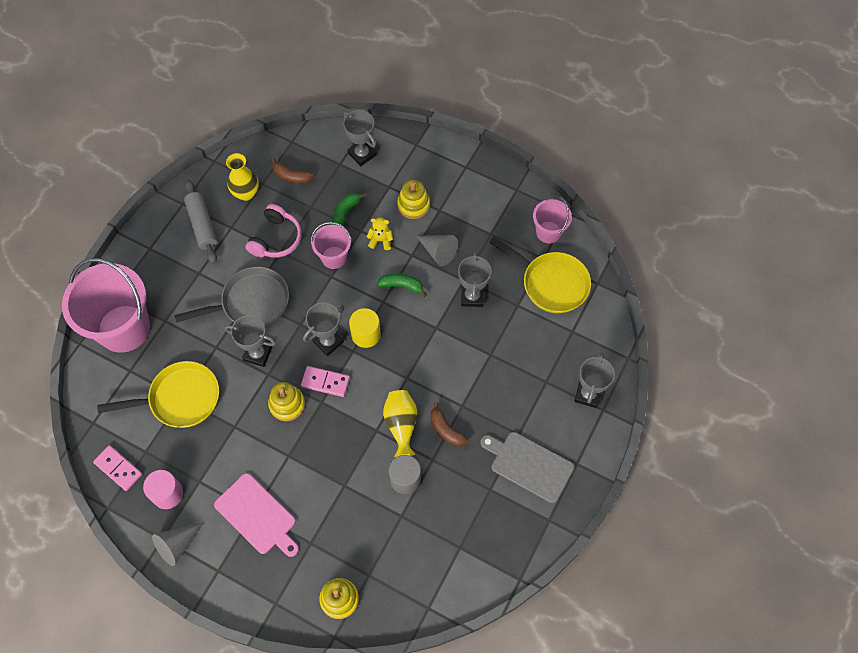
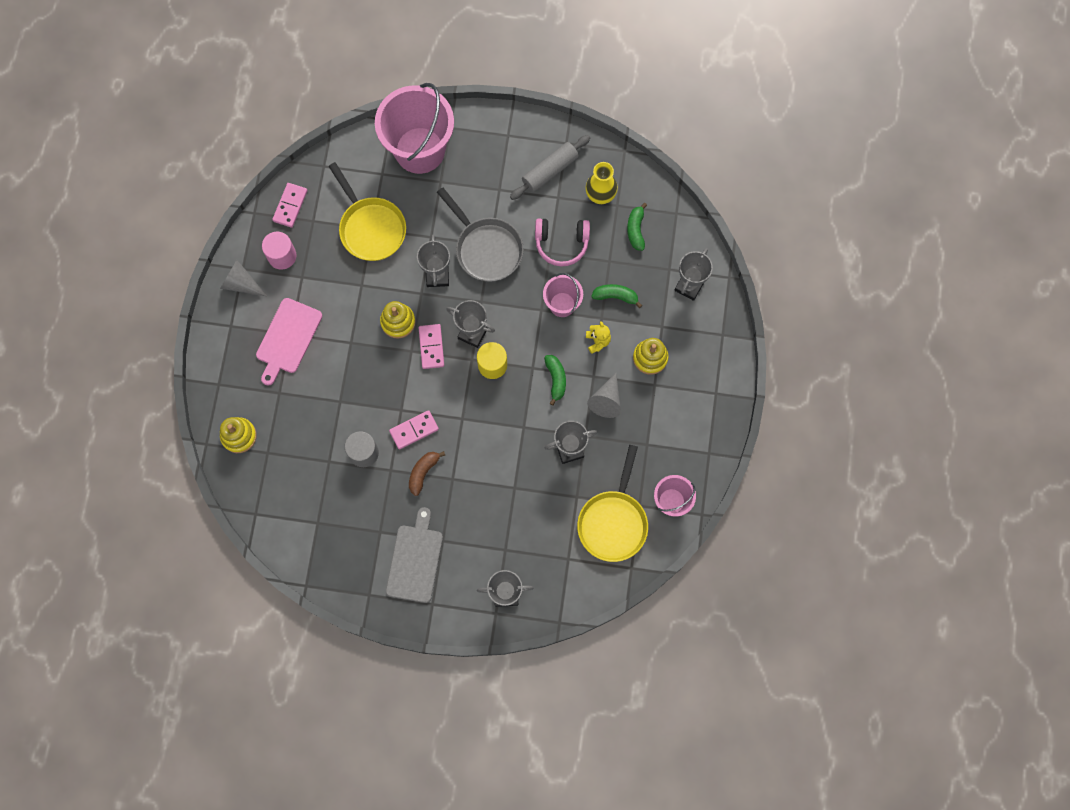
camera: 70 degrees right, 10 degrees up
(292, 176) = (636, 230): brown banana -> green banana
(401, 425) = (414, 430): yellow vase -> pink domino

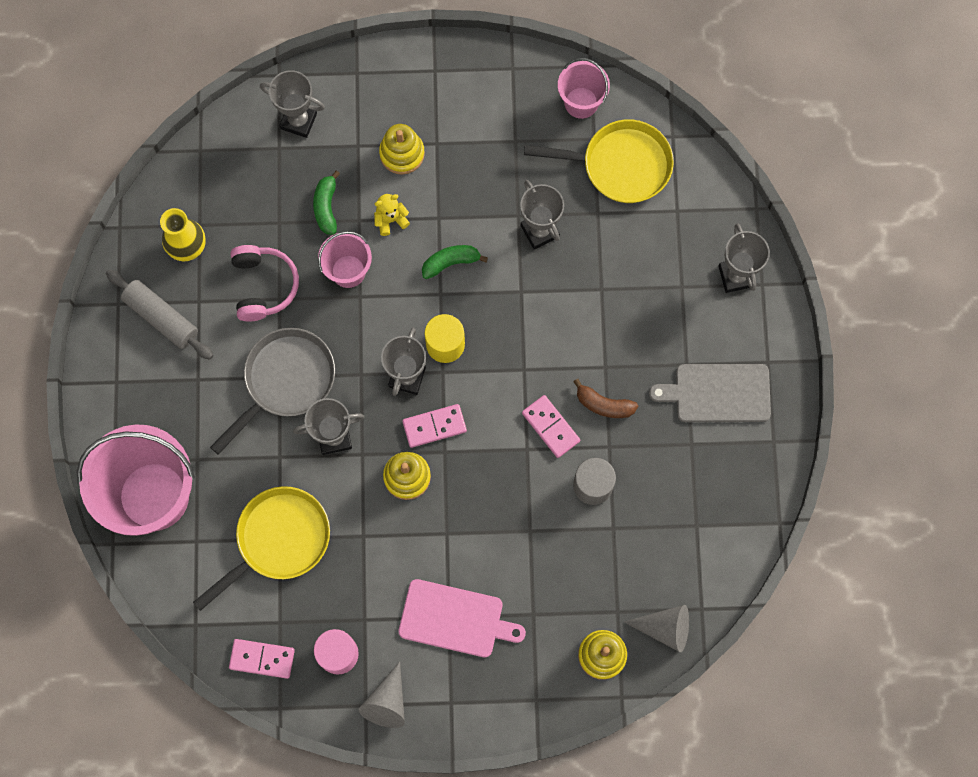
camera: 100 degrees left, 0 degrees up
(606, 400) = (467, 197): grey cone -> grey cone (665, 628)
(636, 230) = (230, 196): green banana -> none

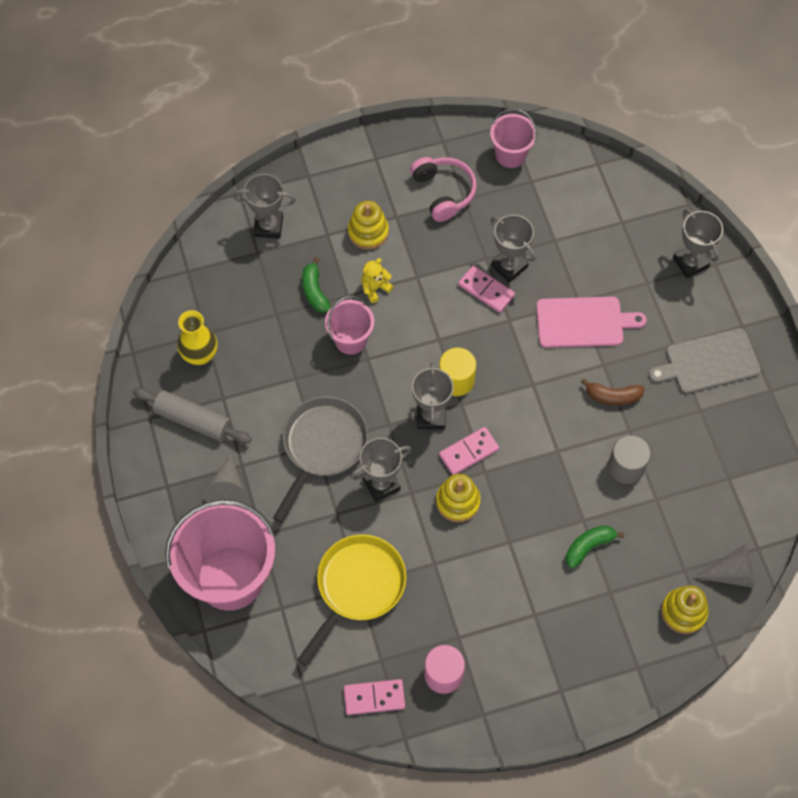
camera: 15 degrees left, 10 degrees down
(263, 286) = (278, 370): pink headphones -> pink headphones (443, 192)
(387, 702) = (502, 706): grey cone -> grey cone (228, 490)
(450, 262) = (439, 311): green banana -> green banana (589, 546)
(455, 619) = (541, 615): pink cutting board -> pink cutting board (583, 322)
(551, 427) = (572, 427): pink domino -> pink domino (486, 290)
(620, 165) = (561, 197): yellow pan -> none

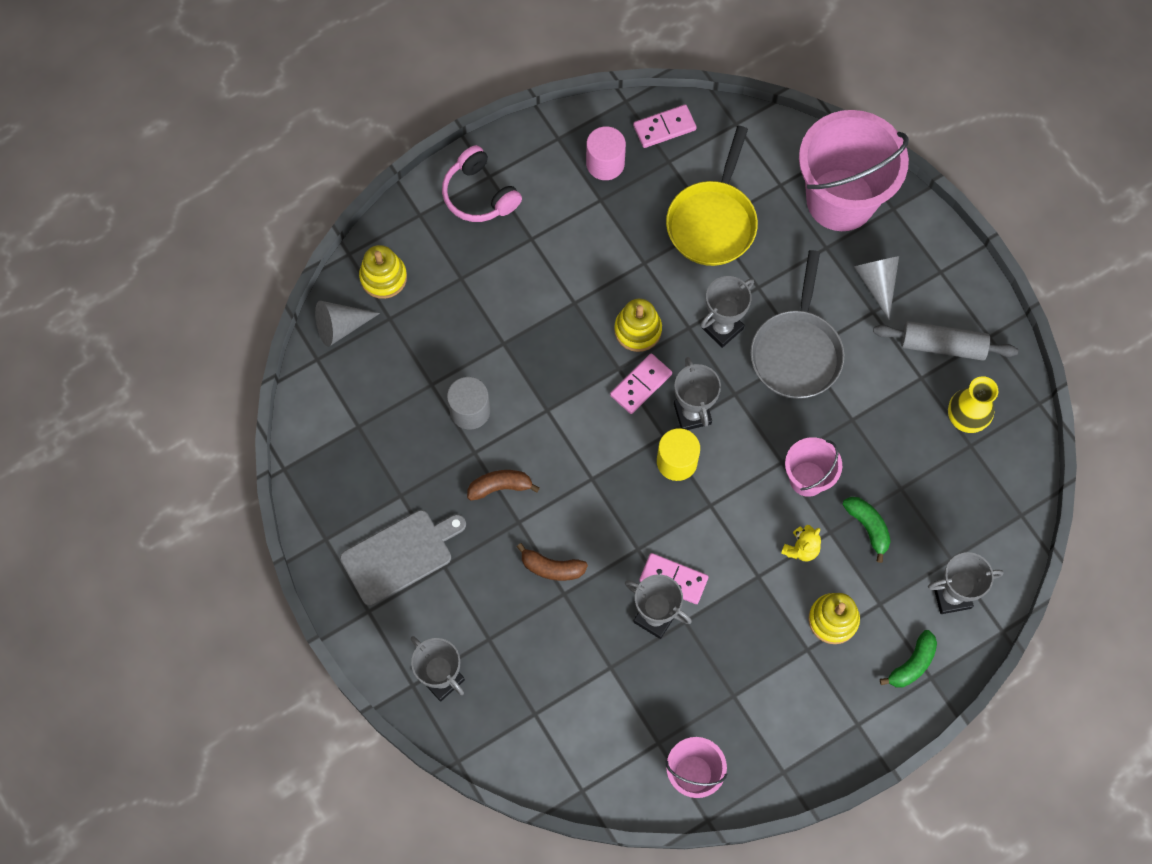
camera: 165 degrees right, 5 degrees up
(443, 192) = (760, 698): pink headphones -> pink headphones (479, 194)
(583, 322) = (552, 568): pink cutting board -> brown banana
(589, 546) = (492, 318): green banana -> green banana (912, 664)

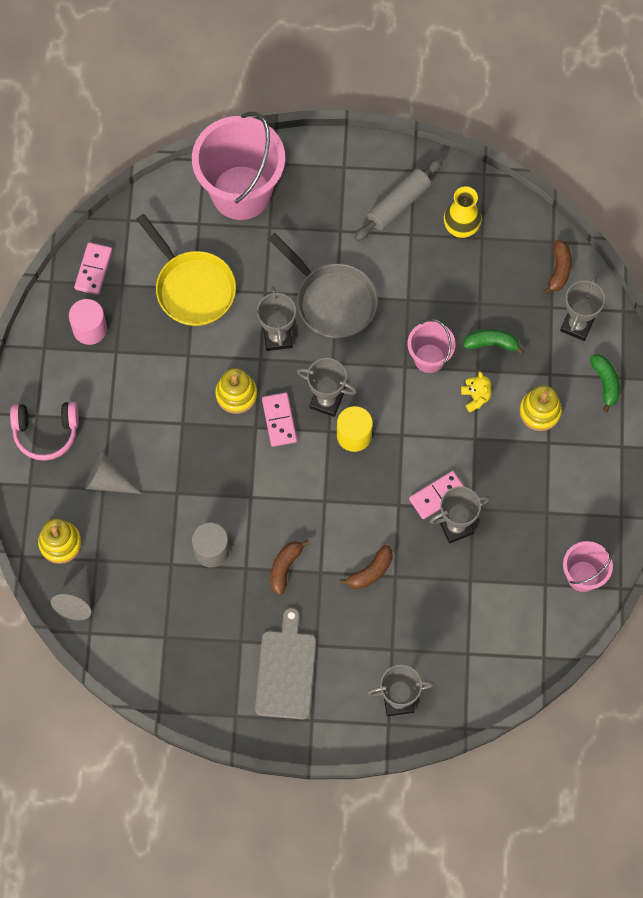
camera: 55 degrees left, 0 degrees up
(877, 283) = (321, 213): grey cone -> grey cone (108, 481)
(996, 540) = (559, 270): none -> brown banana

